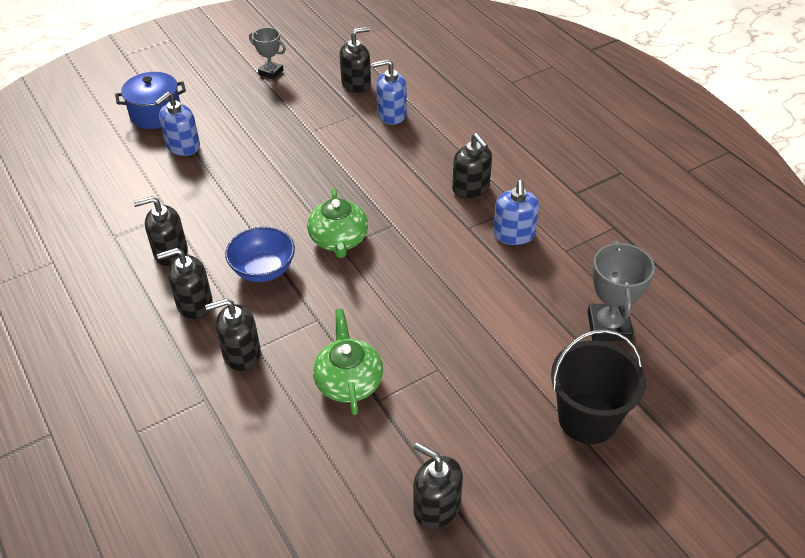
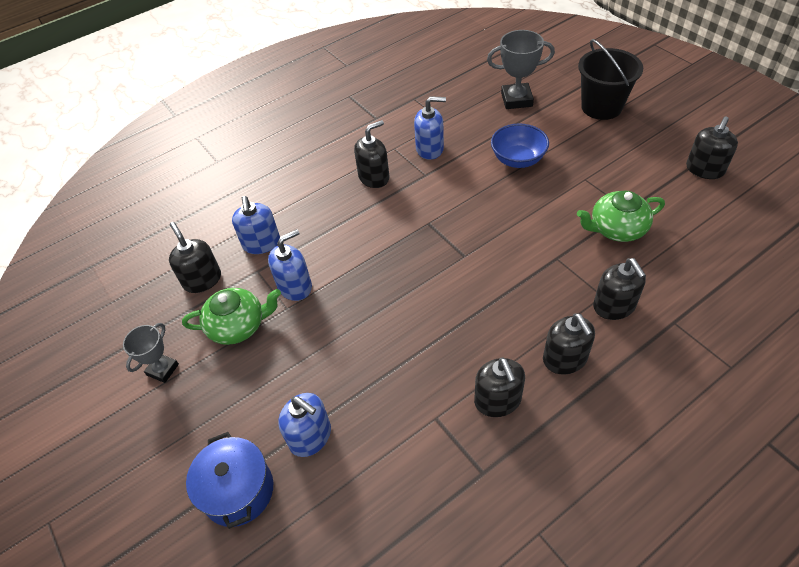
camera: 90 degrees left, 5 degrees up
(263, 270) = (505, 310): blue bowl -> blue bowl (518, 159)
(333, 136) = (295, 286): none -> blue soap dispenser
(339, 240) = (454, 259): green teapot -> green teapot (238, 326)

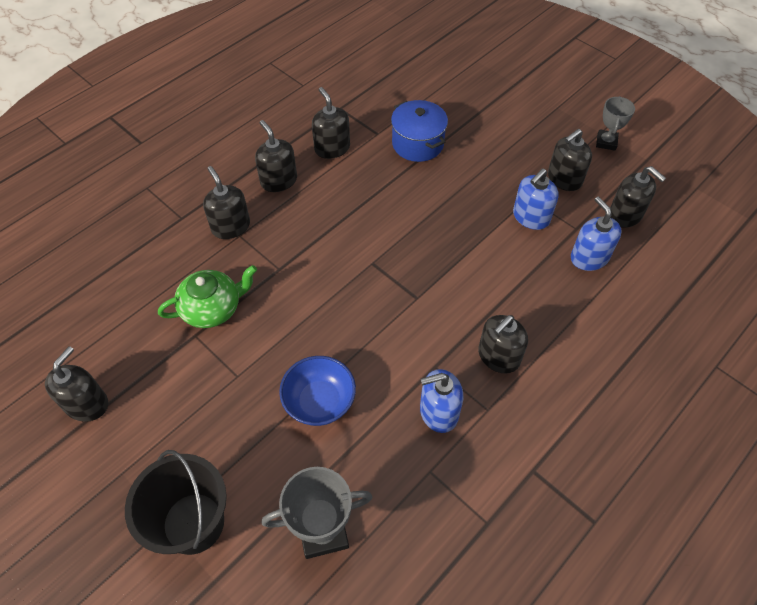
camera: 165 degrees right, 5 degrees up
(238, 326) = (564, 179): green teapot -> black soap dispenser
(238, 491) = (501, 83): blue pot -> blue pot (418, 144)
(310, 436) = (466, 114): blue soap dispenser -> none

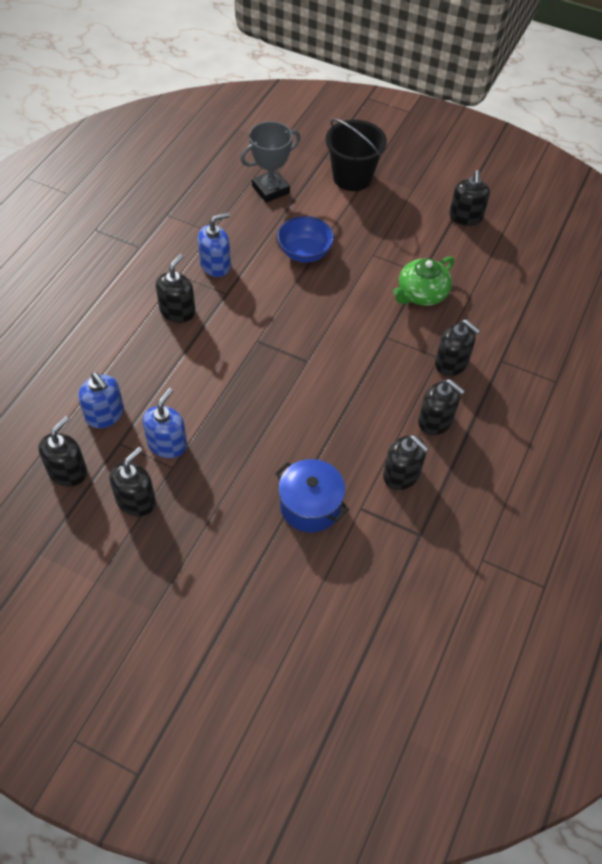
camera: 160 degrees right, 0 degrees up
(606, 142) = (88, 568): grey trophy -> none
(625, 215) = (68, 471): black soap dispenser -> black soap dispenser turned 90 degrees clockwise

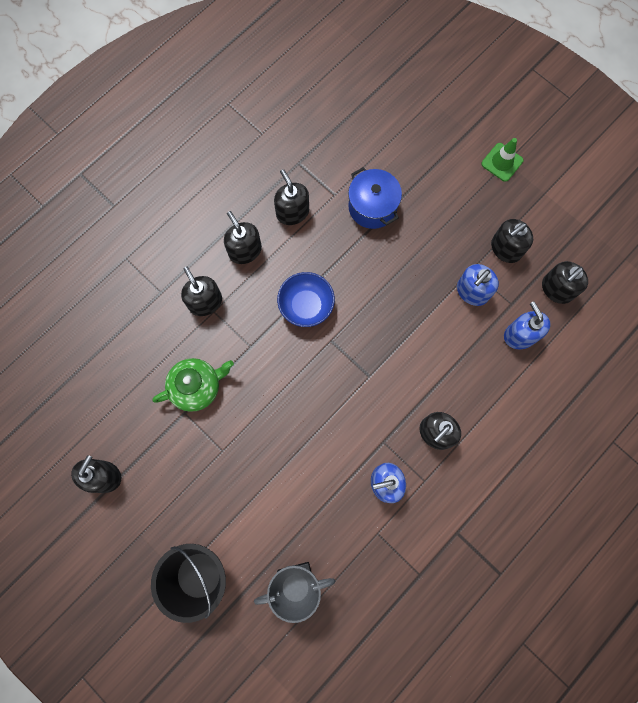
camera: 160 degrees left, 20 degrees up
(159, 609) = (502, 162): none -> green traffic cone
(305, 252) = (290, 474): blue bowl -> blue bowl (306, 306)

